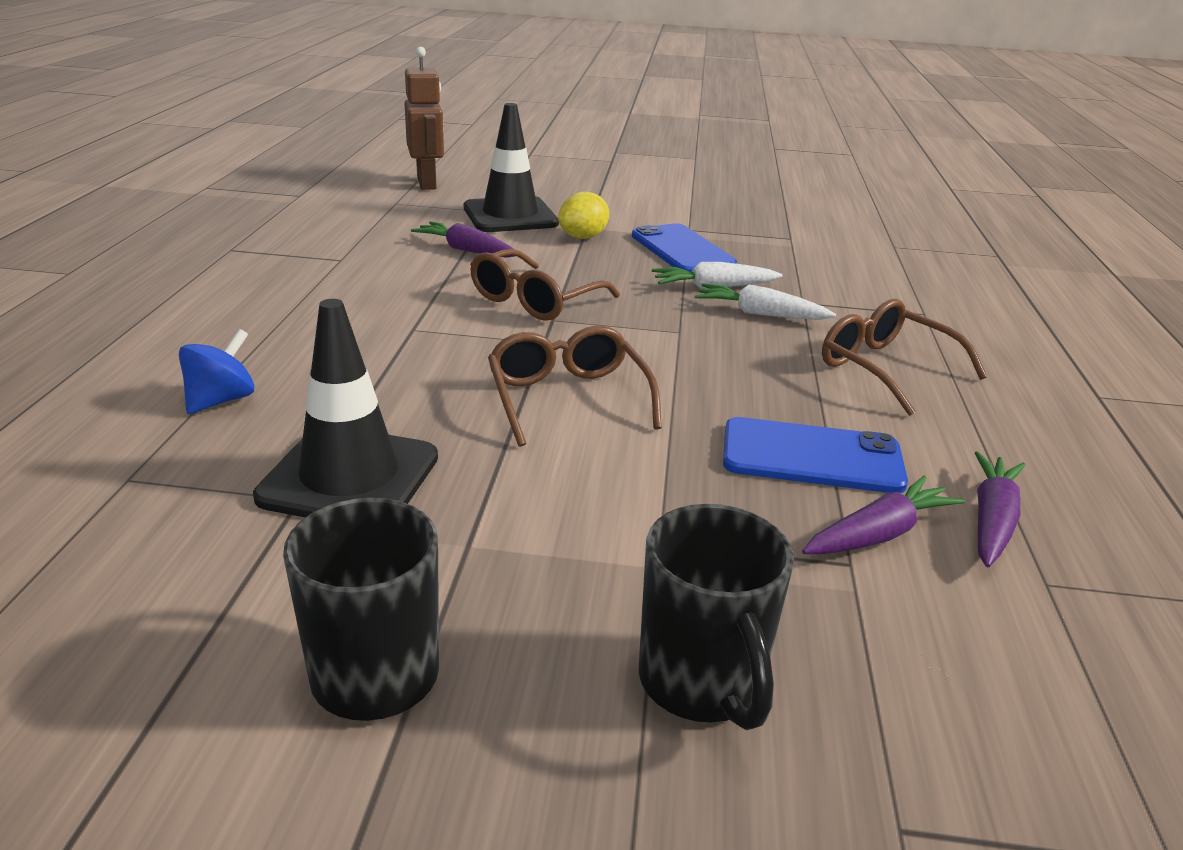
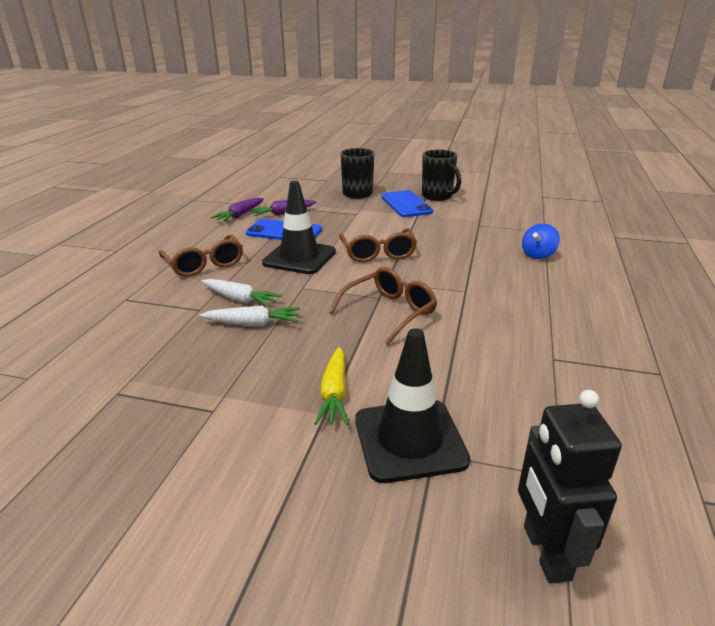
camera: 170 degrees left, 0 degrees up
(349, 477) = (464, 229): black traffic cone -> black traffic cone (299, 257)
(427, 183) = (545, 552): brown robot -> black robot
(466, 250) = (448, 371): purple carrot -> none
(583, 237) = (334, 393): yellow lemon -> yellow carrot
(682, 250) = (246, 371): blue phone -> blue phone (406, 204)

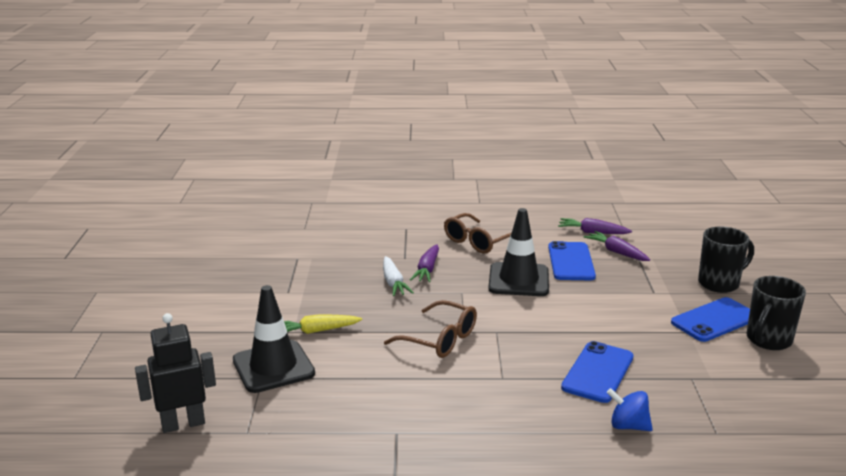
camera: 75 degrees right, 5 degrees down
(240, 299) = (427, 270): white carrot -> purple carrot
(378, 253) = (557, 319): brown glasses -> none
(465, 252) = (598, 372): none -> blue phone

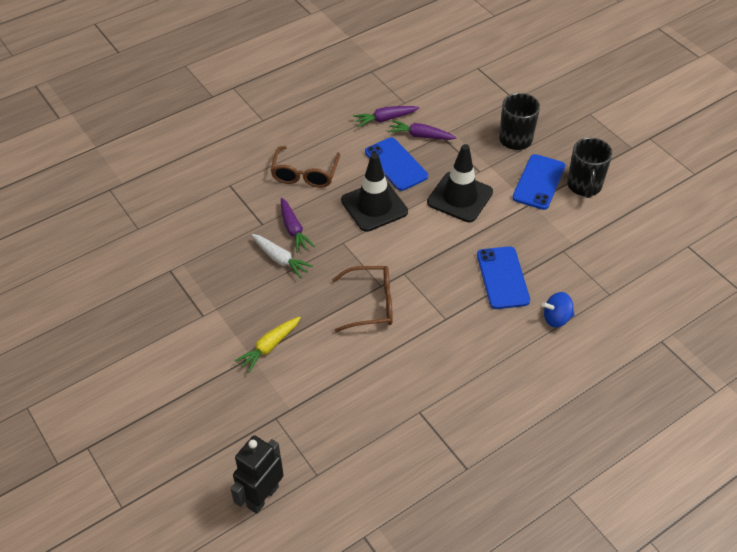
camera: 35 degrees left, 25 degrees up
(273, 367) = (273, 402): black traffic cone -> black traffic cone (460, 197)

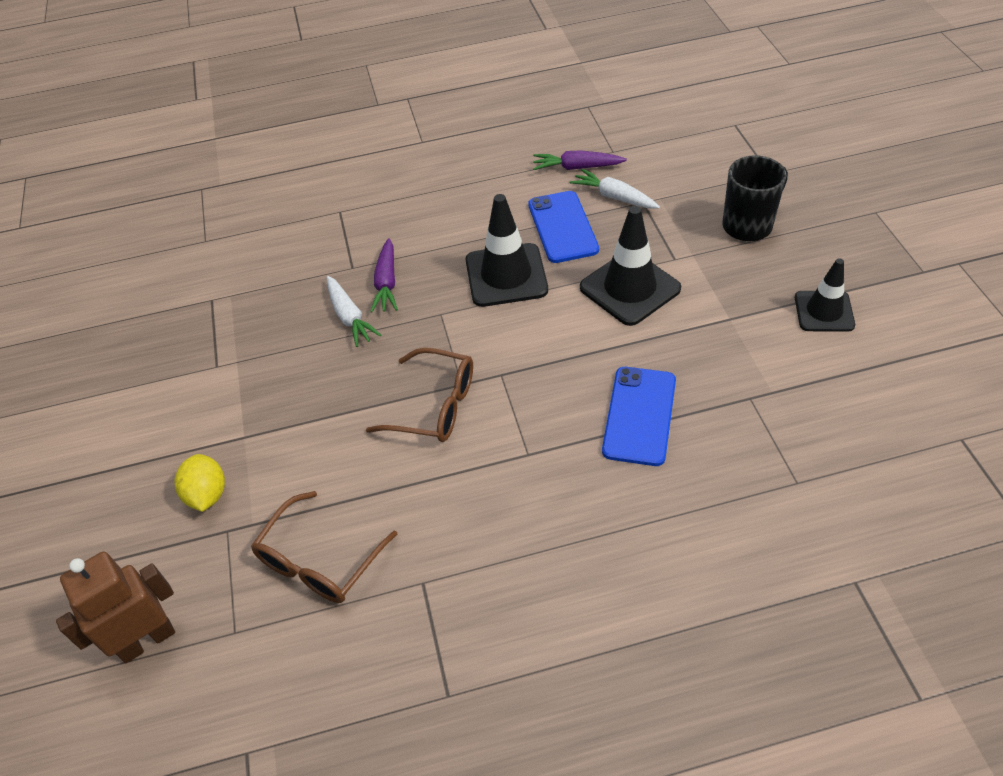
camera: 25 degrees right, 0 degrees up
(248, 400) = (207, 494): none -> yellow lemon
(262, 496) = (147, 640): black robot -> brown robot
(269, 347) = (273, 429): yellow carrot -> none
(305, 174) = (438, 216): brown glasses -> brown glasses (320, 560)
(420, 136) = (614, 197): purple carrot -> white carrot
(539, 182) = (756, 291): blue phone -> none
(556, 318) = (695, 498): blue spinning top -> none
(584, 186) = (824, 311): black mug -> black traffic cone

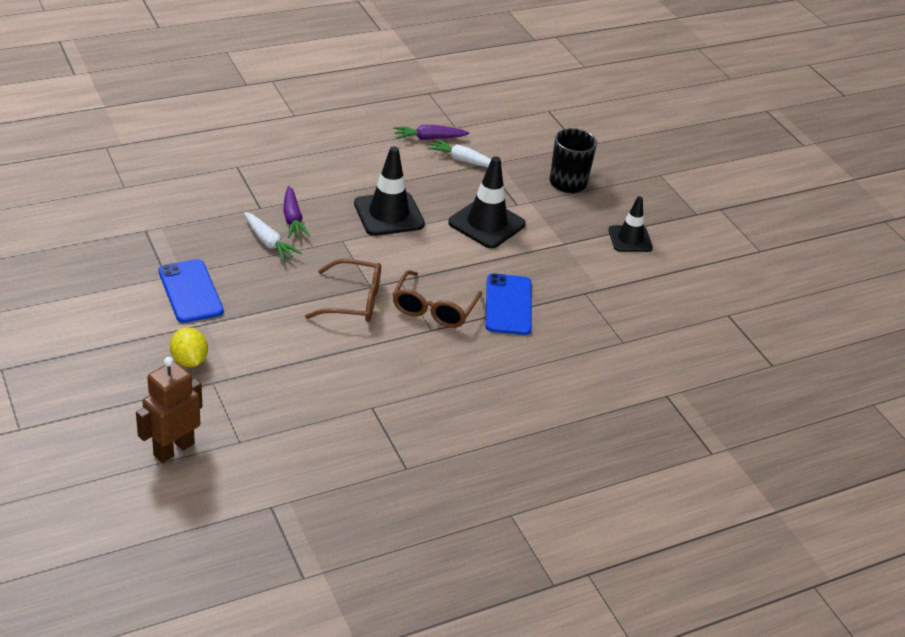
camera: 20 degrees left, 10 degrees down
(320, 560) = (292, 397): brown glasses -> brown glasses (434, 308)
(562, 227) = (426, 181): blue phone -> blue phone (190, 291)

